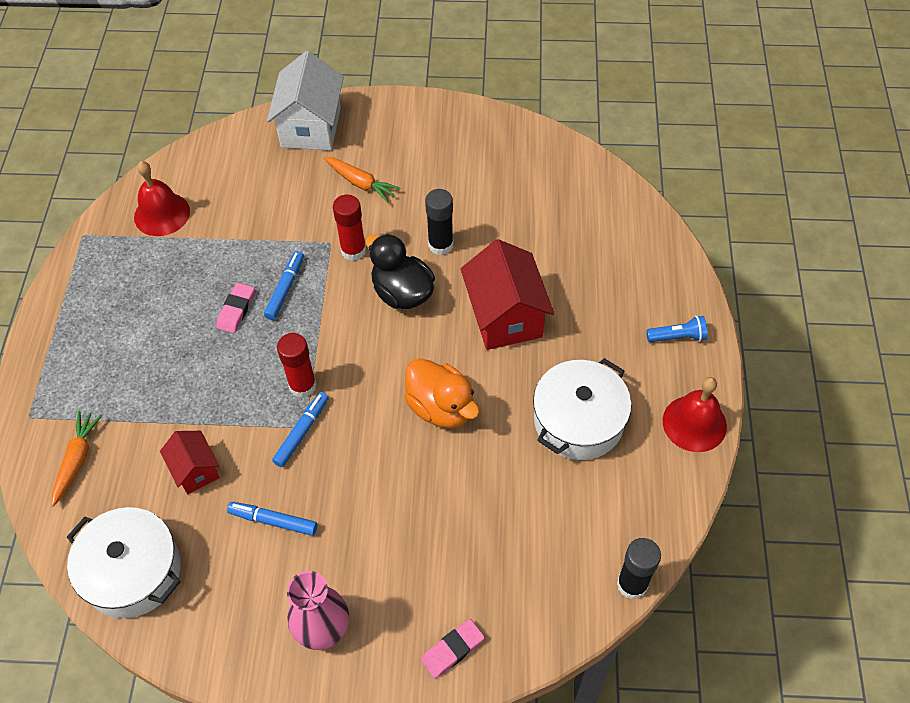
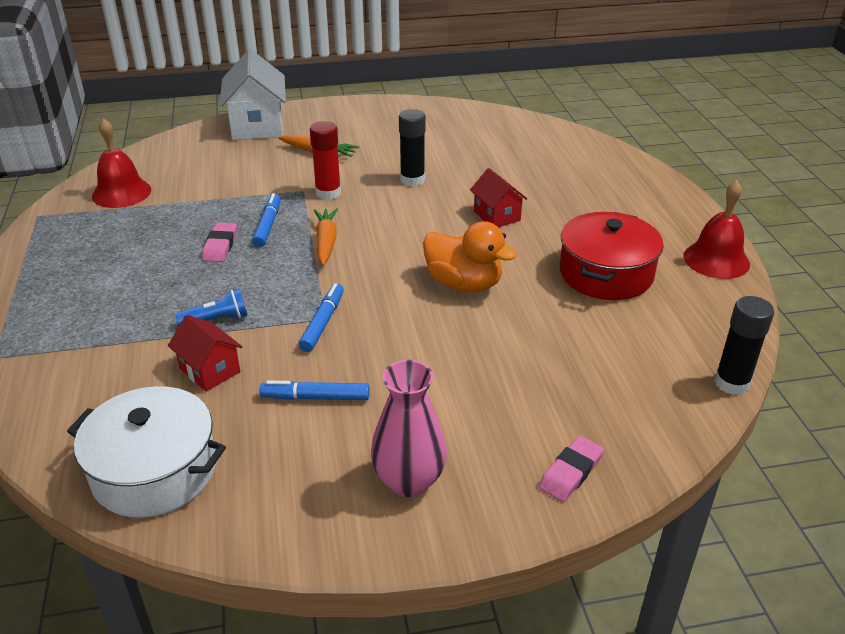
camera: 15 degrees left, 20 degrees down
(77, 460) = (62, 383): orange carrot -> orange carrot (326, 242)
(303, 386) = (311, 289): red glue stick -> none
(402, 293) = (388, 213): black duck -> none
(505, 316) = (497, 216): red house -> red house, size x0.56
(578, 421) = (606, 274): white pot -> red pot
(677, 337) = (664, 208): blue flashlight -> blue flashlight (216, 320)

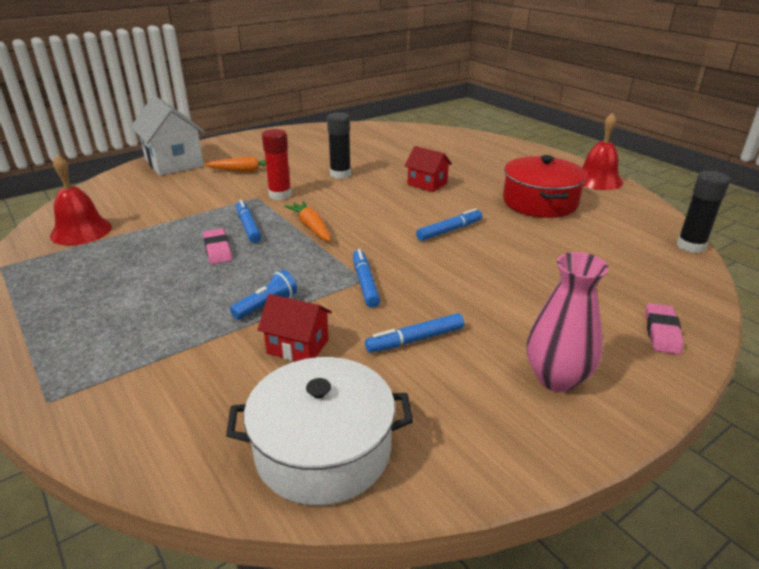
camera: 25 degrees left, 5 degrees down
(464, 284) = (449, 230): orange duck -> blue marker

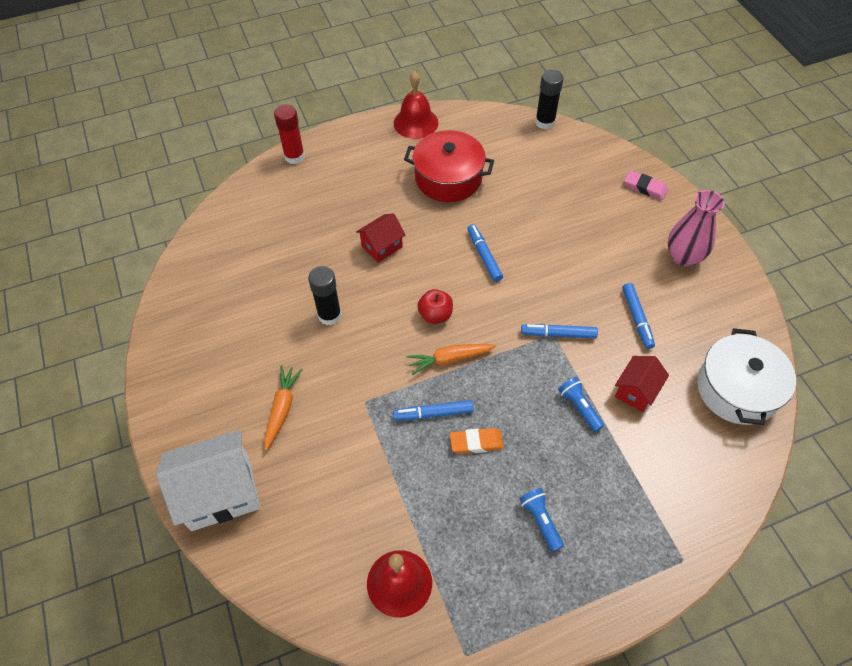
camera: 75 degrees left, 25 degrees up
(125, 293) = (540, 520): none -> blue flashlight
(217, 250) = (476, 442): pink eraser -> orange eraser
(280, 195) = (365, 379): red glue stick -> red glue stick (294, 156)
(360, 215) = (435, 315): none -> red apple

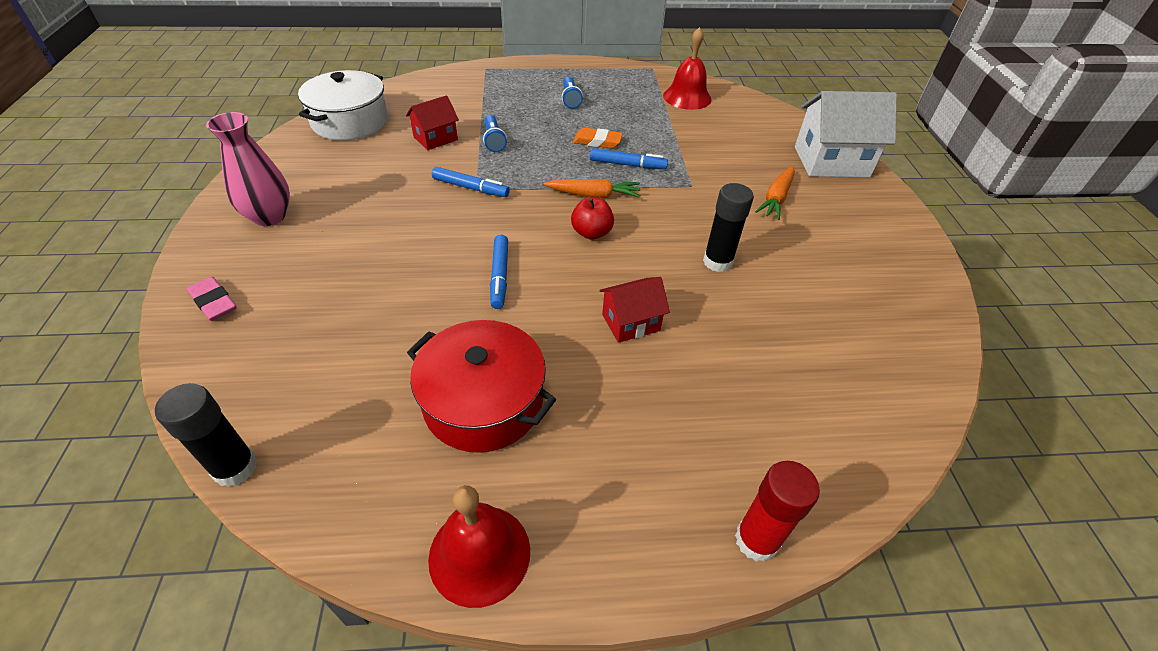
camera: 165 degrees left, 10 degrees down
(637, 318) = (381, 181): blue marker -> none

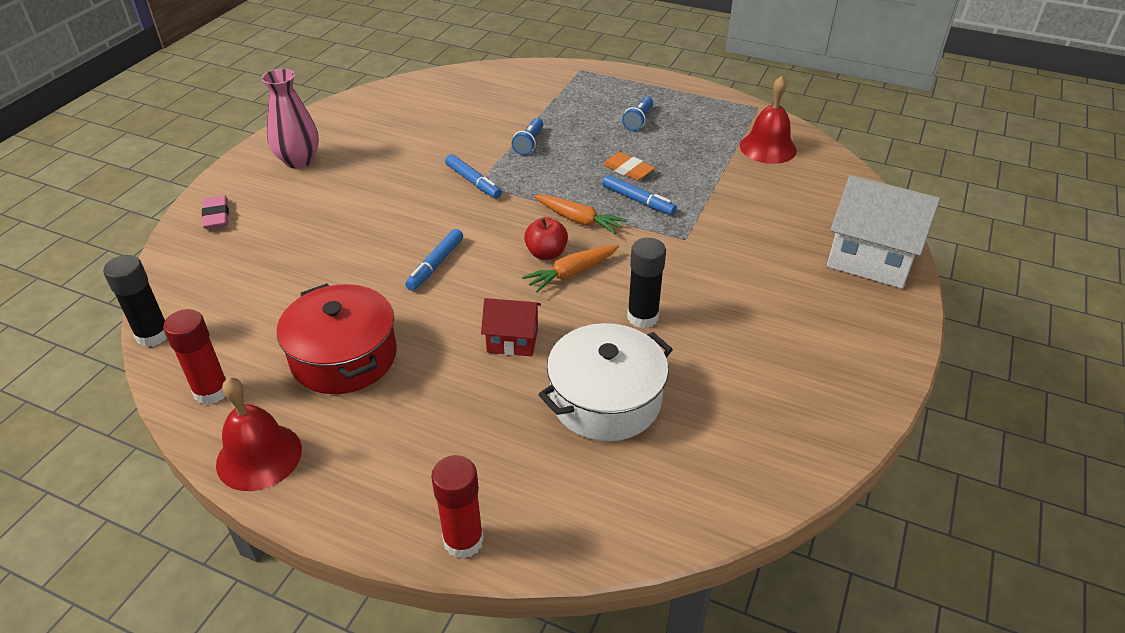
camera: 30 degrees right, 5 degrees down
(350, 122) = (419, 94): white pot -> white pot (605, 399)
(363, 504) = (211, 392): none -> red glue stick
(435, 138) = (479, 128): red house -> none
(776, 198) = (765, 278): orange carrot -> orange carrot (571, 273)

